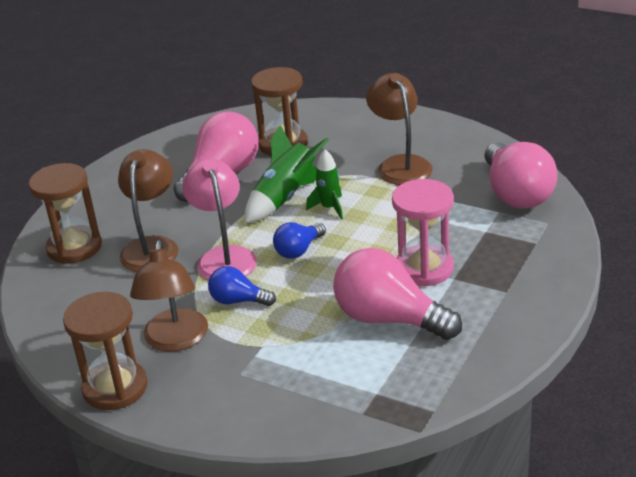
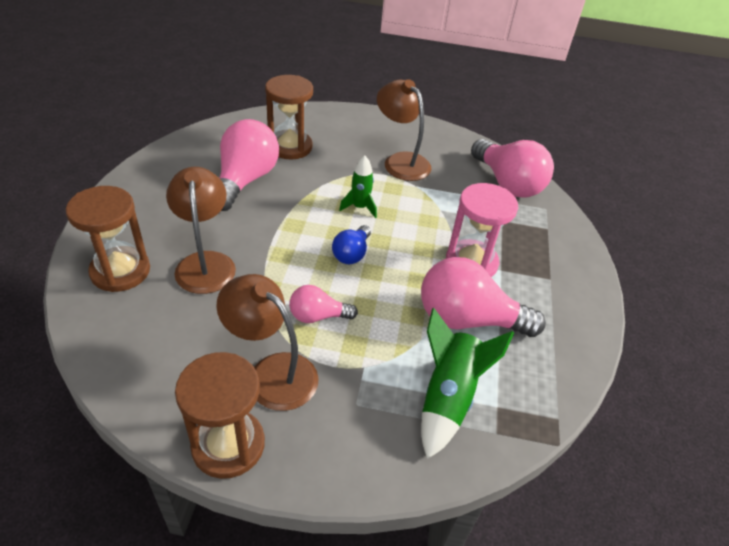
camera: 25 degrees left, 10 degrees up
(175, 340) = (272, 372): brown lamp -> brown lamp turned 150 degrees clockwise
(224, 257) = (283, 267): pink lamp -> none
(238, 301) = (318, 316): blue light bulb -> pink light bulb
(285, 197) = (315, 199): green rocket -> green rocket (448, 397)

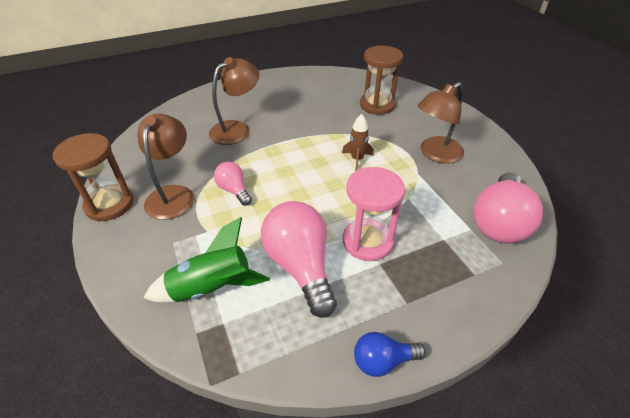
camera: 60 degrees right, 0 degrees up
(120, 271) = (203, 109): brown hourglass -> none
(245, 180) = (322, 106): pink light bulb -> none
(351, 254) = (306, 177): blue light bulb -> blue light bulb (383, 361)
(360, 207) = (357, 159): green rocket -> brown rocket
(401, 161) = (435, 154): brown lamp -> brown lamp turned 150 degrees counterclockwise

